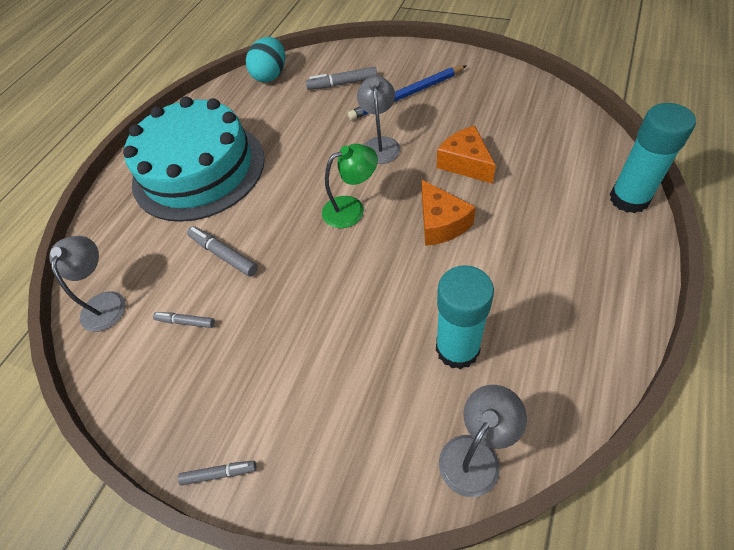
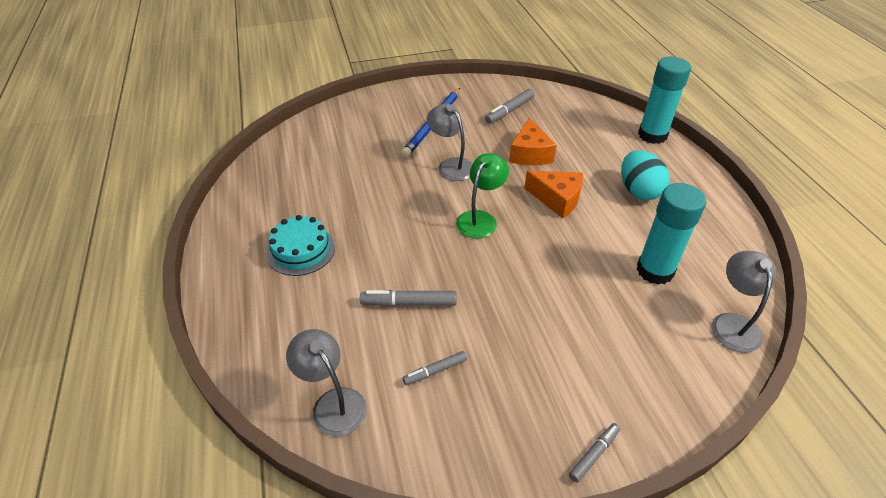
camera: 45 degrees left, 10 degrees down
(199, 169) = (301, 250): turquoise cake -> turquoise cake, size x0.45
(271, 75) = (287, 148): turquoise egg -> turquoise egg (638, 191)
(342, 84) = (366, 133): grey marker -> grey marker (509, 111)
(465, 163) = (530, 154): orange cheese -> orange cheese turned 105 degrees counterclockwise

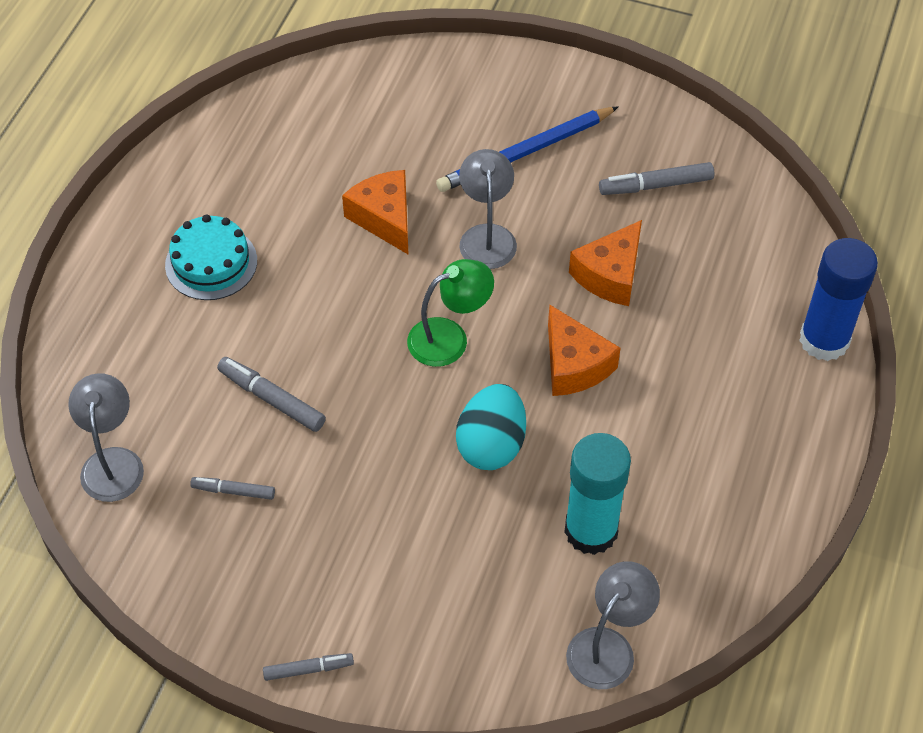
camera: 35 degrees right, 10 degrees up
(387, 182) = (384, 218): none -> orange cheese
(638, 191) = (698, 415): turquoise egg -> turquoise egg (491, 445)
(652, 135) = (824, 340): turquoise glue stick -> blue glue stick

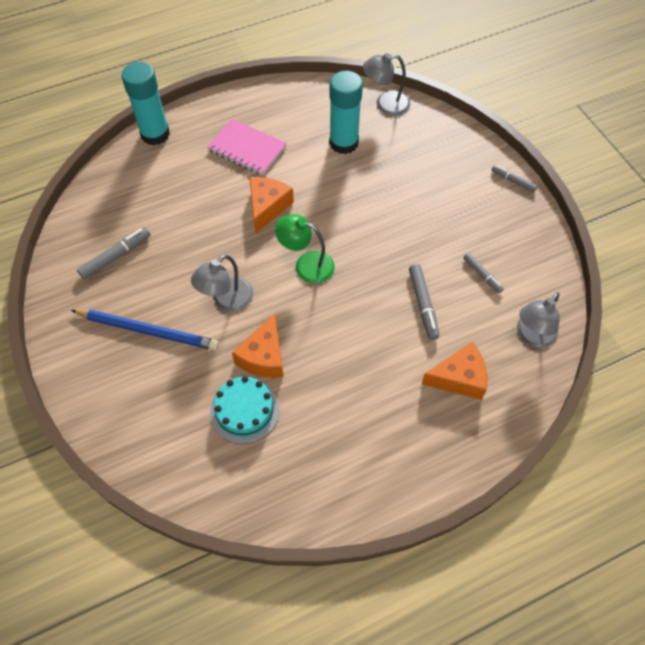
camera: 135 degrees left, 5 degrees up
(211, 263) = (383, 411): turquoise cake -> turquoise cake (244, 411)
(491, 445) = (344, 204): turquoise egg -> none
(610, 275) = (198, 232): orange cheese -> orange cheese (459, 378)
(656, 185) = (116, 256): grey marker -> grey marker turned 75 degrees counterclockwise
(695, 416) = (247, 149): none -> pink notebook
(824, 340) = (155, 134): blue glue stick -> turquoise glue stick

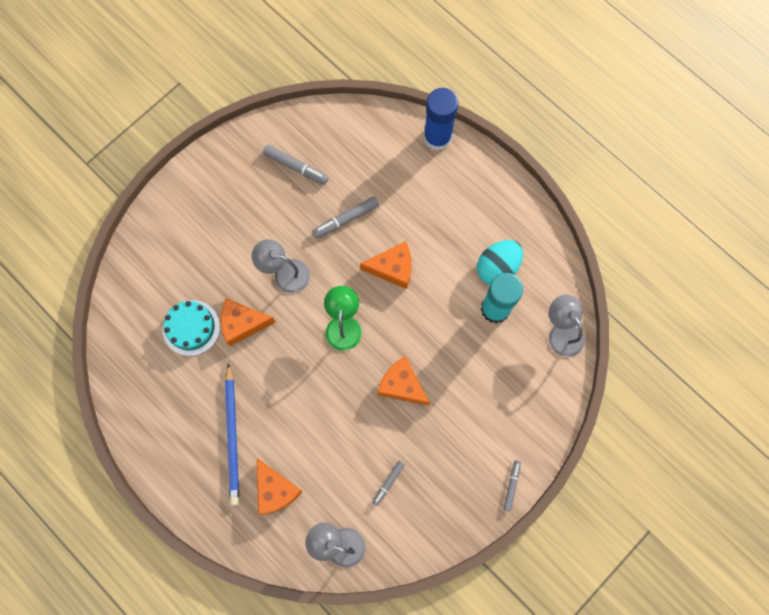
camera: 70 degrees right, 15 degrees up
(148, 331) = (236, 224): blue pencil -> blue pencil (232, 436)
(155, 134) = (437, 137): turquoise glue stick -> blue glue stick
(247, 149) = (452, 224): pink notebook -> none
(305, 130) = (497, 268): none -> turquoise egg
(388, 235) = (402, 385): none -> orange cheese
(423, 304) = (338, 439): grey marker -> grey marker (346, 219)

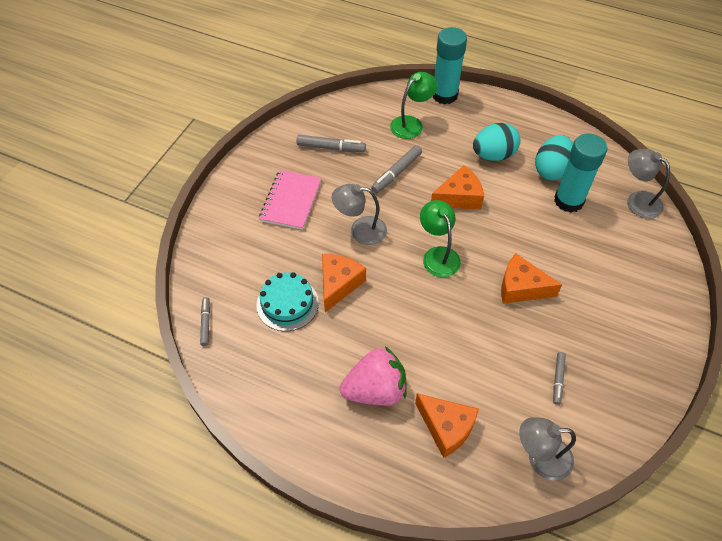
camera: 20 degrees left, 20 degrees down
(232, 436) = (375, 390): blue pencil -> pink strawberry
(234, 218) = (291, 201): none -> pink notebook
(243, 324) = (338, 284): orange cheese -> orange cheese turned 135 degrees clockwise
(387, 163) = (411, 123): none -> green lamp
(437, 137) = (444, 95): blue glue stick -> turquoise glue stick
(450, 230) = (493, 155): none -> turquoise egg
(511, 485) = (676, 340): grey marker -> grey marker (205, 323)

